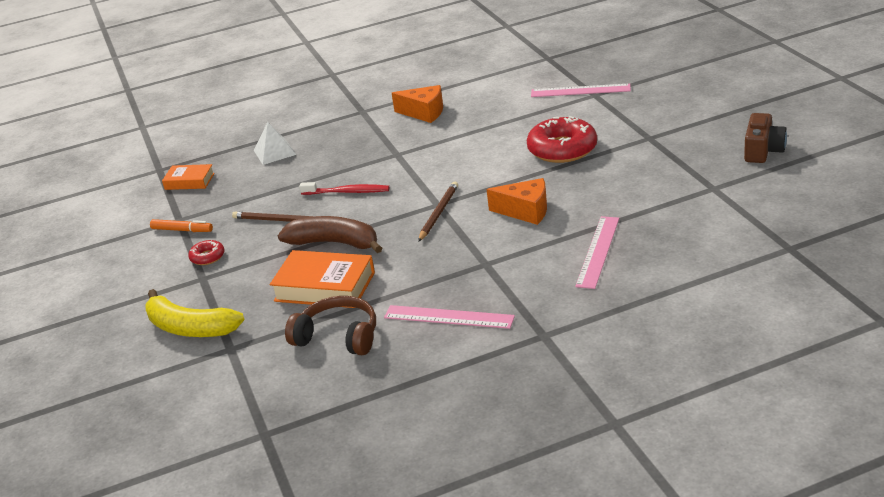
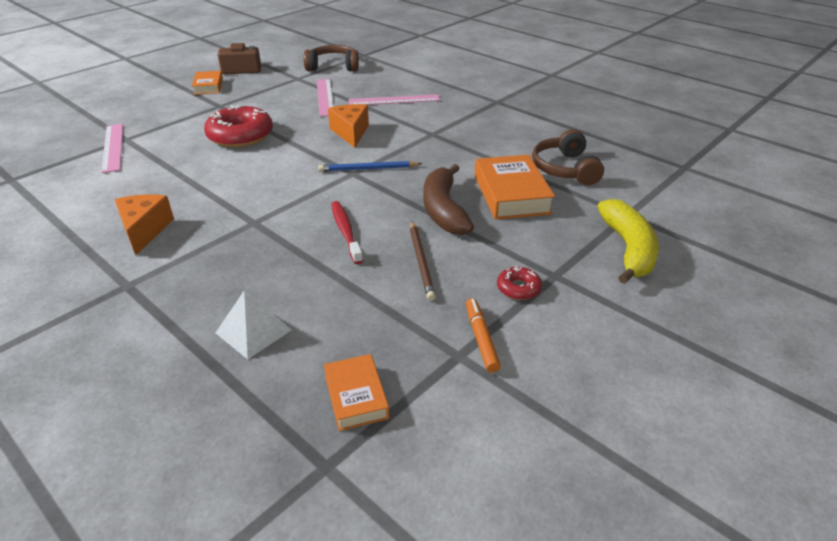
camera: 120 degrees left, 5 degrees up
(438, 213) = (368, 169): brown pencil -> blue pencil
(448, 317) = (505, 133): pink ruler -> pink ruler (325, 97)
(713, 130) = (208, 86): none -> orange book
(746, 217) = (333, 67): none -> brown headphones

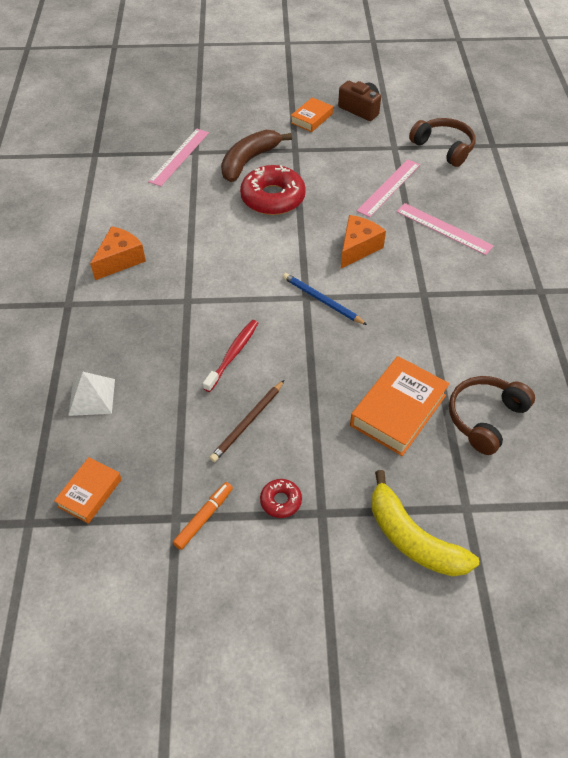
camera: 45 degrees right, 15 degrees up
(444, 210) = (324, 386): brown banana -> brown banana (249, 161)
(628, 249) = (413, 538): yellow banana -> yellow banana turned 90 degrees clockwise

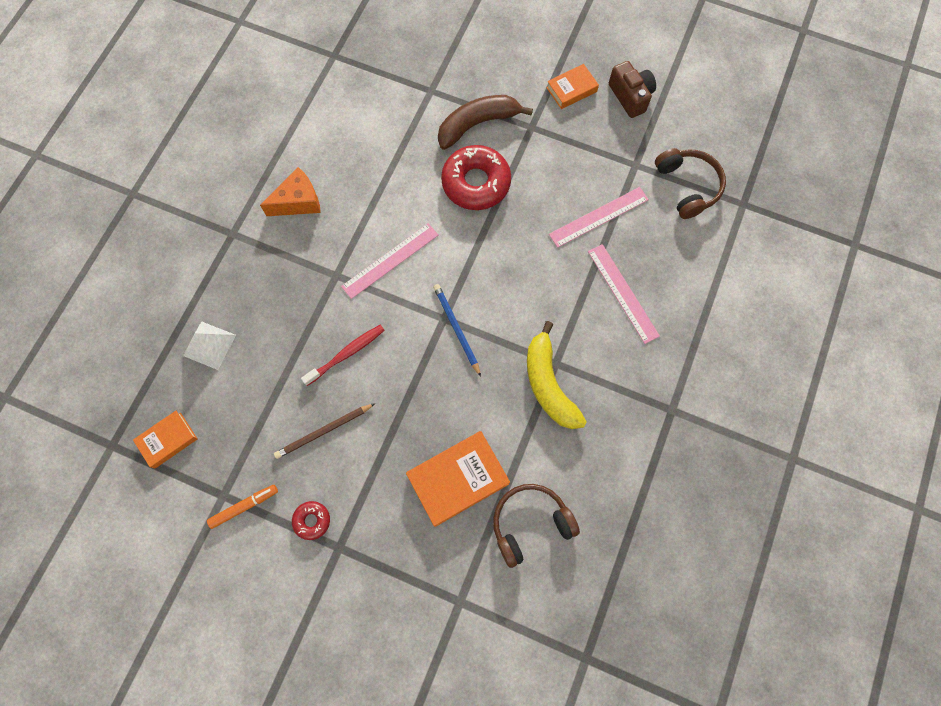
camera: 25 degrees right, 20 degrees up
(179, 157) = (412, 91): pink ruler -> pink ruler (390, 260)
(358, 248) = (524, 281): orange cheese -> none
(413, 538) = (399, 607): yellow banana -> yellow banana (549, 384)

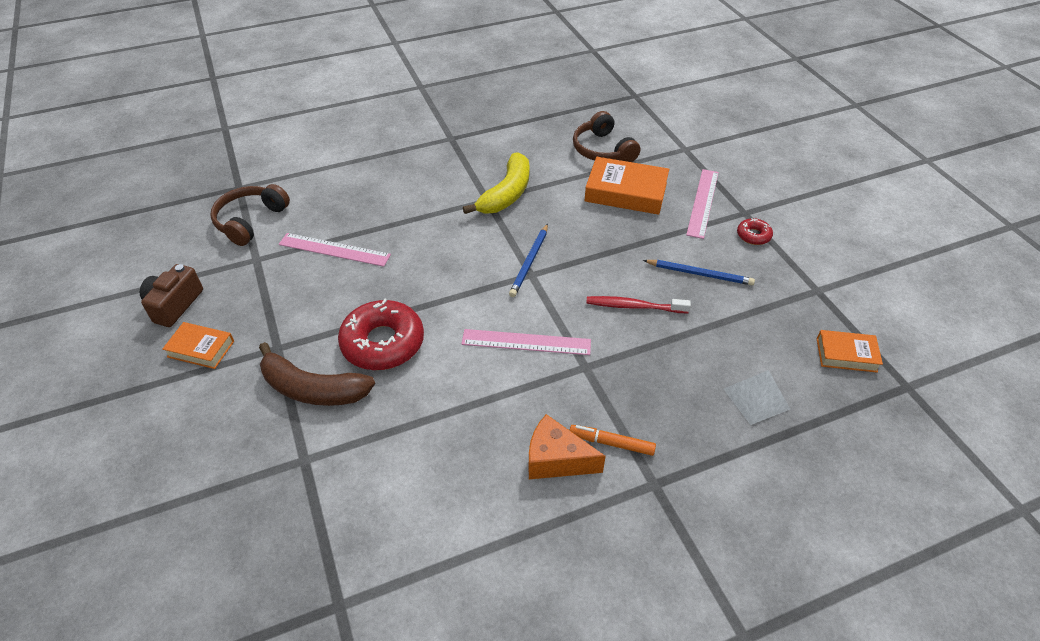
camera: 135 degrees left, 25 degrees down
(244, 506) = (803, 273): orange marker -> orange marker (611, 443)
(324, 431) = (699, 274): brown pencil -> blue pencil
(530, 523) = (603, 150): brown headphones -> brown headphones turned 45 degrees clockwise
(622, 293) = (390, 201): pink ruler -> pink ruler (703, 202)

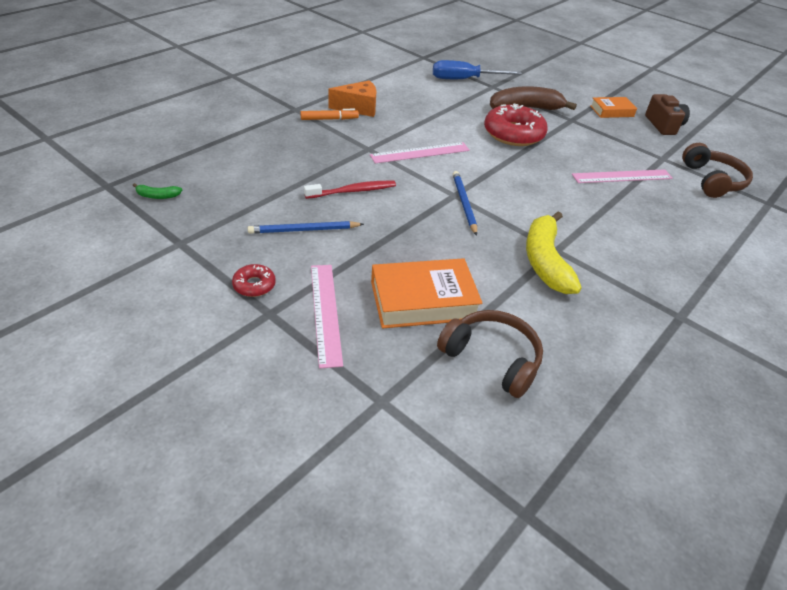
camera: 150 degrees right, 5 degrees down
(331, 494) = (464, 79): none -> blue screwdriver
(756, 398) = (235, 156): white pyramid -> none
(846, 355) = (158, 196): orange book -> green banana

